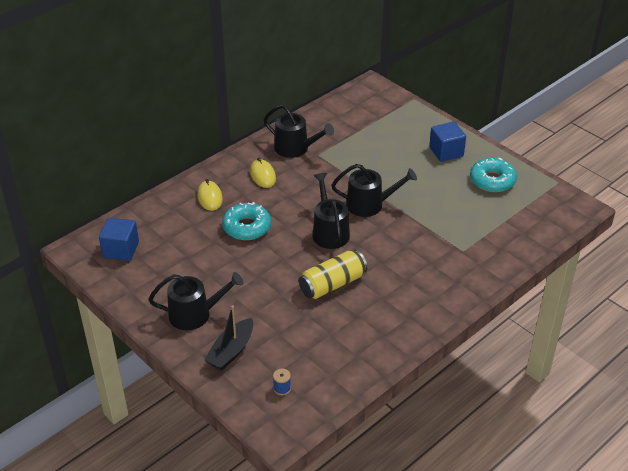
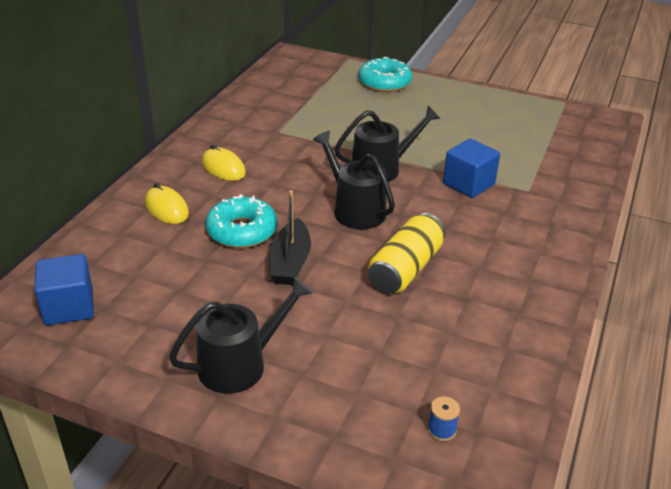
camera: 25 degrees left, 5 degrees down
(231, 351) = (329, 400): black boat -> black boat (290, 262)
(295, 148) = (245, 131): black watering can -> none
(446, 152) = (425, 99): blue cube -> blue cube (468, 184)
(492, 180) = (497, 115): turquoise donut -> turquoise donut (384, 83)

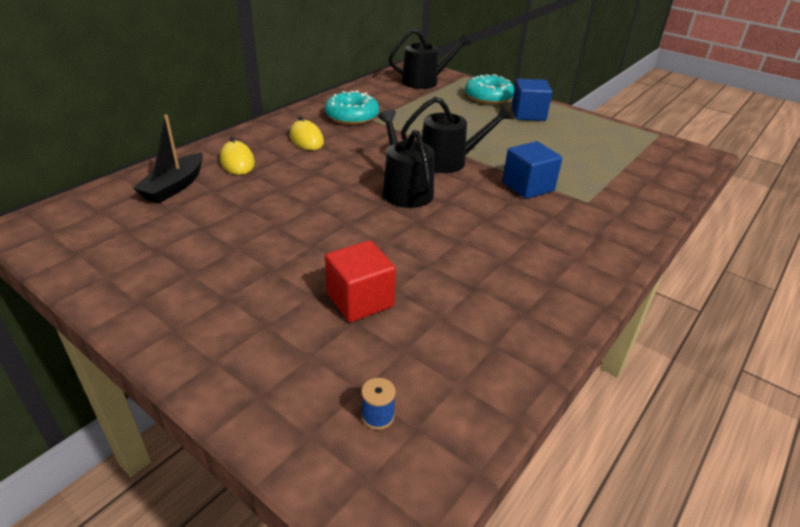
camera: 15 degrees right, 0 degrees up
(69, 307) = (99, 223): blue cube -> blue cube (528, 114)
(239, 364) = (212, 303): black watering can -> black watering can (424, 81)
(242, 231) = (290, 190): turquoise donut -> turquoise donut (352, 116)
(290, 262) = (317, 223): black boat -> black boat (174, 187)
(373, 332) = (360, 300): none -> red cube
(405, 269) = (425, 249): yellow can -> none

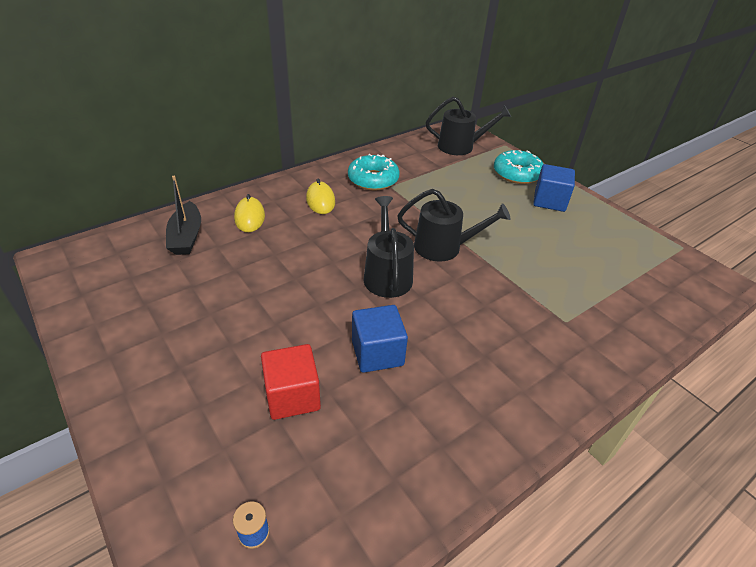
camera: 15 degrees right, 5 degrees up
(174, 187) = (186, 236): black boat -> black boat turned 45 degrees counterclockwise
(528, 187) = (510, 292): blue cube -> blue cube (377, 353)

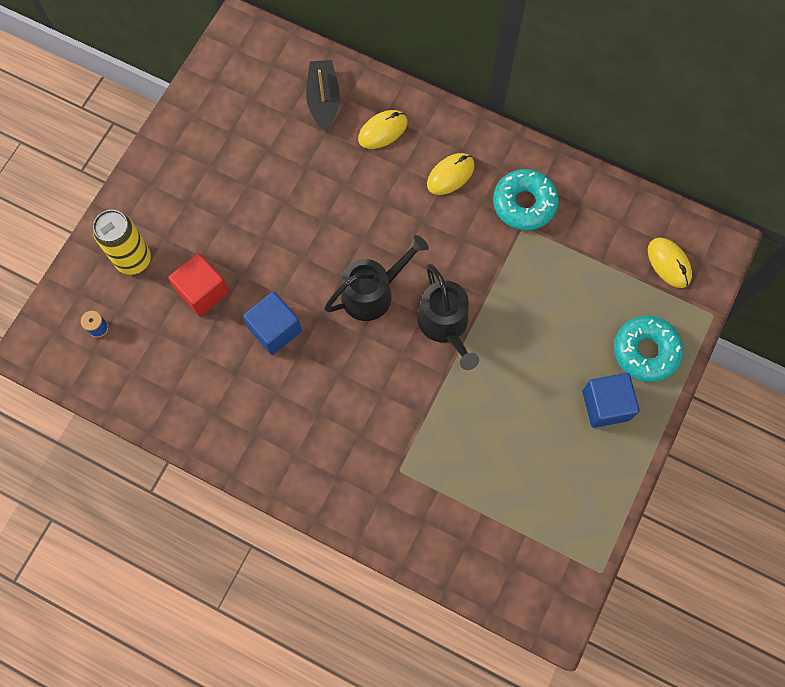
camera: 65 degrees right, 30 degrees up
(186, 236) = (323, 100): black boat -> black boat turned 120 degrees clockwise
(198, 448) = (133, 260): none -> yellow can
(460, 146) = (669, 263): black watering can -> yellow mouse

